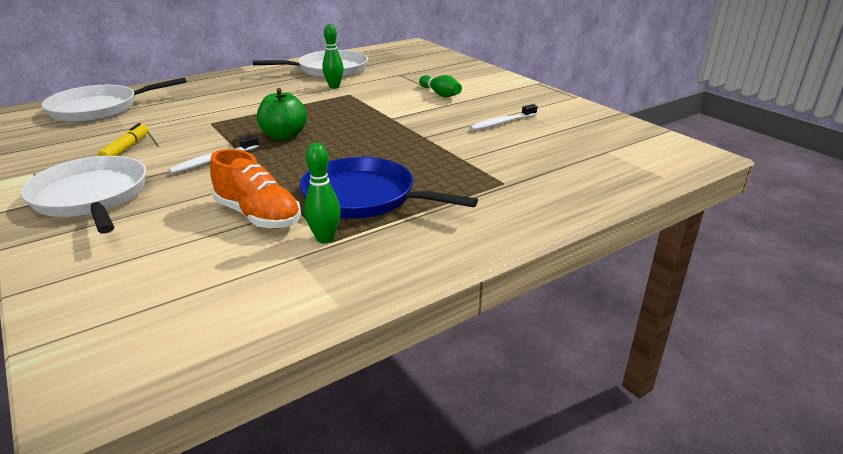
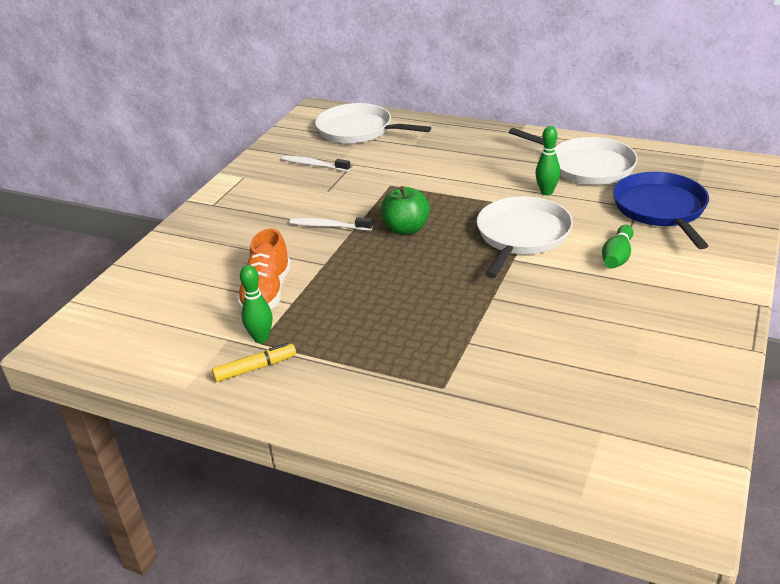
camera: 60 degrees right, 5 degrees up
(92, 197) = (232, 217): white pan -> white pan (522, 236)
(126, 149) = (309, 183): yellow marker -> yellow marker (255, 368)
(364, 197) = (339, 324): blue pan -> blue pan (661, 209)
(502, 123) = (589, 329): white toothbrush -> white toothbrush (314, 165)

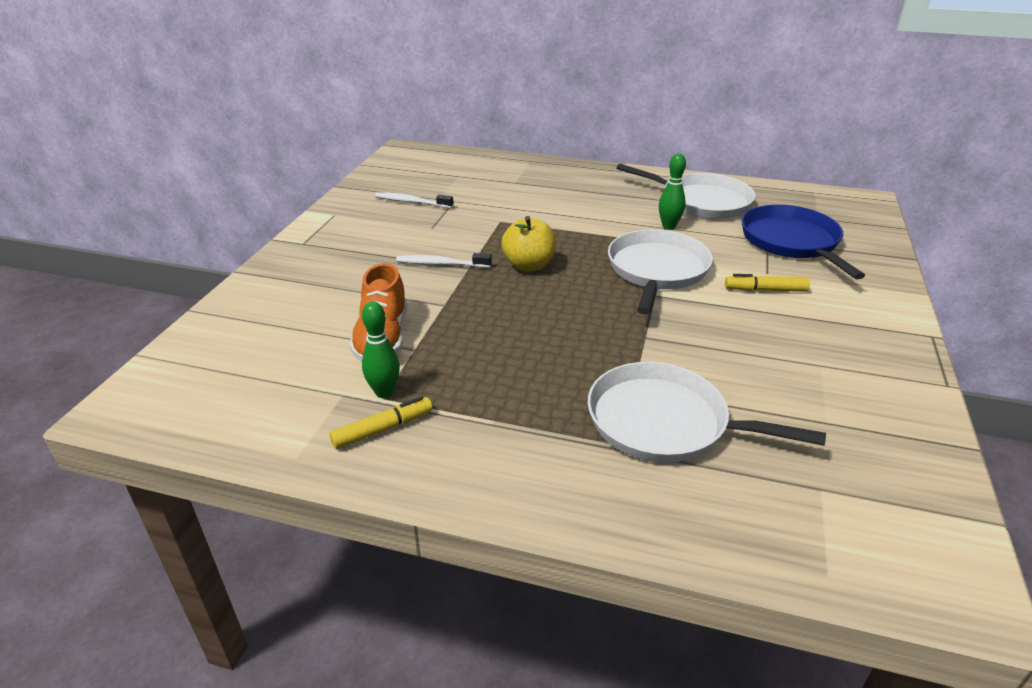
camera: 10 degrees left, 0 degrees up
(358, 130) = (453, 168): white pan -> white pan (665, 422)
(406, 229) = (529, 265): green apple -> yellow apple
(617, 256) = (765, 290): green bowling pin -> yellow marker

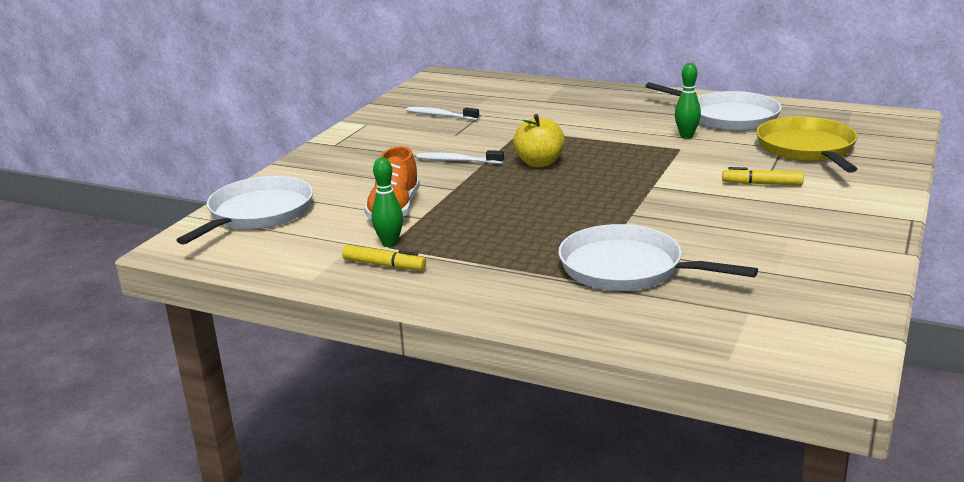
camera: 10 degrees right, 10 degrees down
(383, 429) = (384, 265): yellow marker -> yellow marker turned 45 degrees clockwise
(657, 270) = (661, 168): white pan -> white pan (258, 214)
(792, 242) = (807, 149): blue pan -> yellow pan

